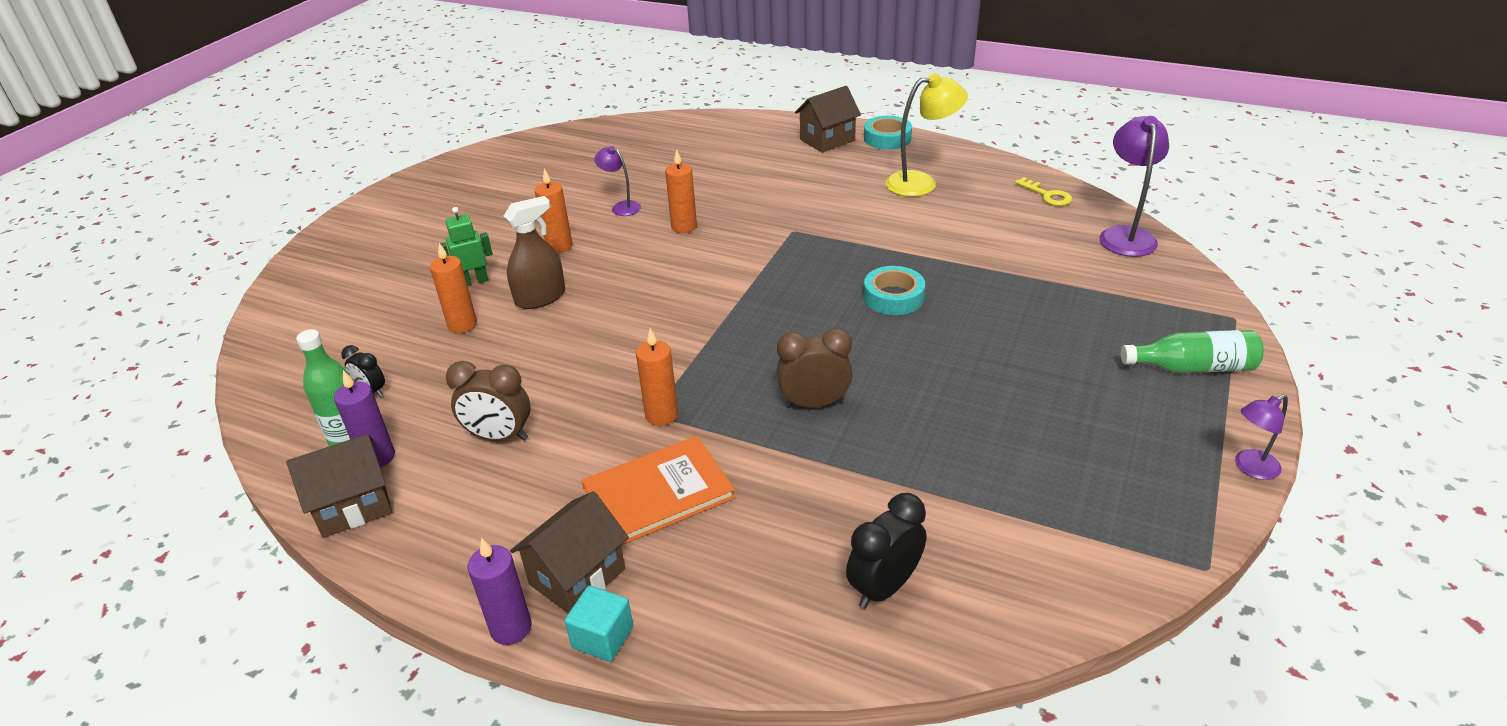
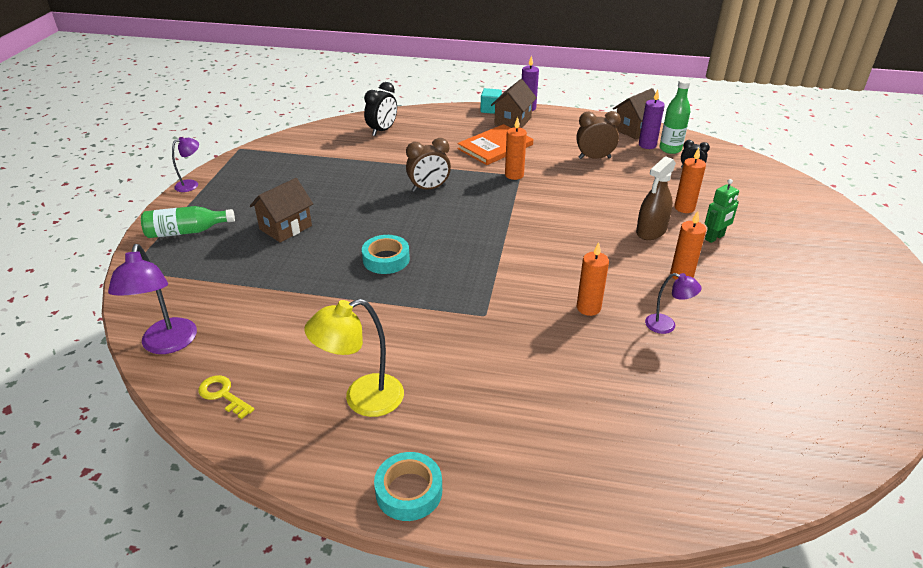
camera: 165 degrees right, 0 degrees up
(827, 140) = (491, 476): brown house -> brown house (285, 227)

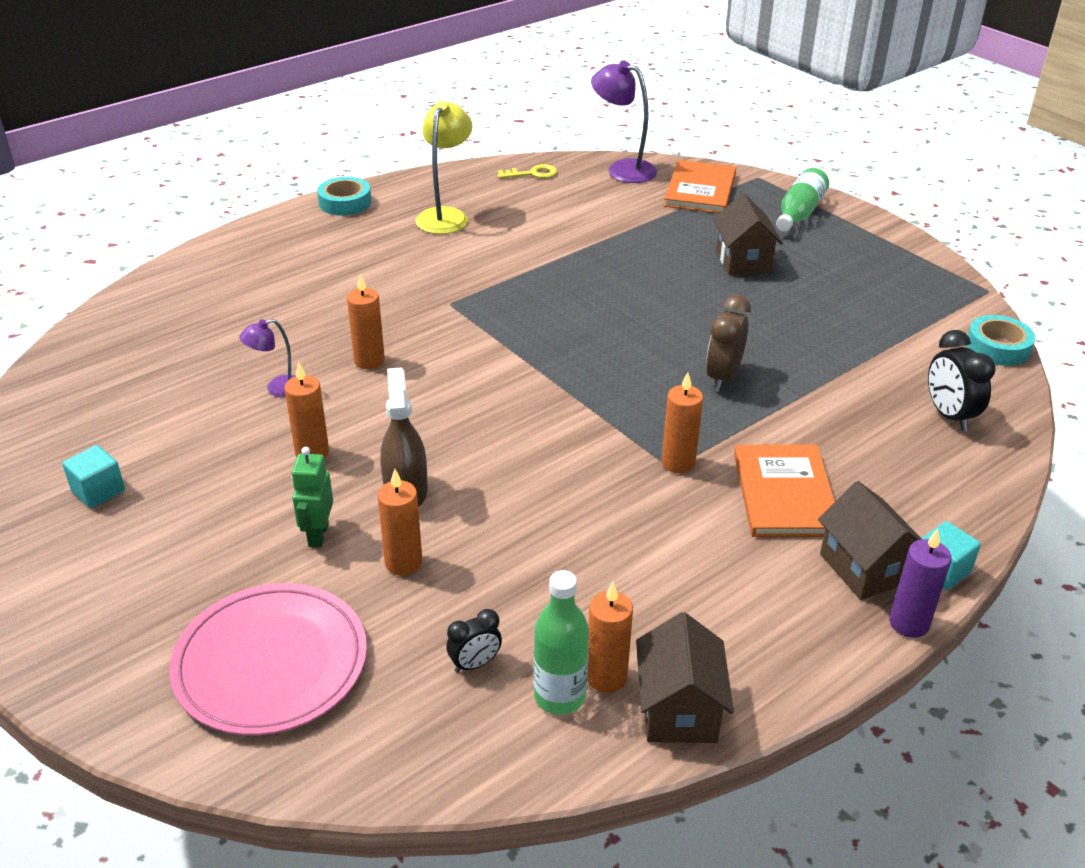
camera: 130 degrees right, 0 degrees up
(180, 286) = (700, 190): none -> orange book
(191, 184) = (909, 239): purple lamp -> none
(386, 259) = (608, 291): turquoise tape -> turquoise tape (997, 347)
(594, 158) = (636, 575): brown clock -> none
(647, 145) = (606, 677): purple candle -> orange candle
(776, 208) = (271, 663): none -> pink plate
(830, 326) = (98, 491): none -> turquoise cube

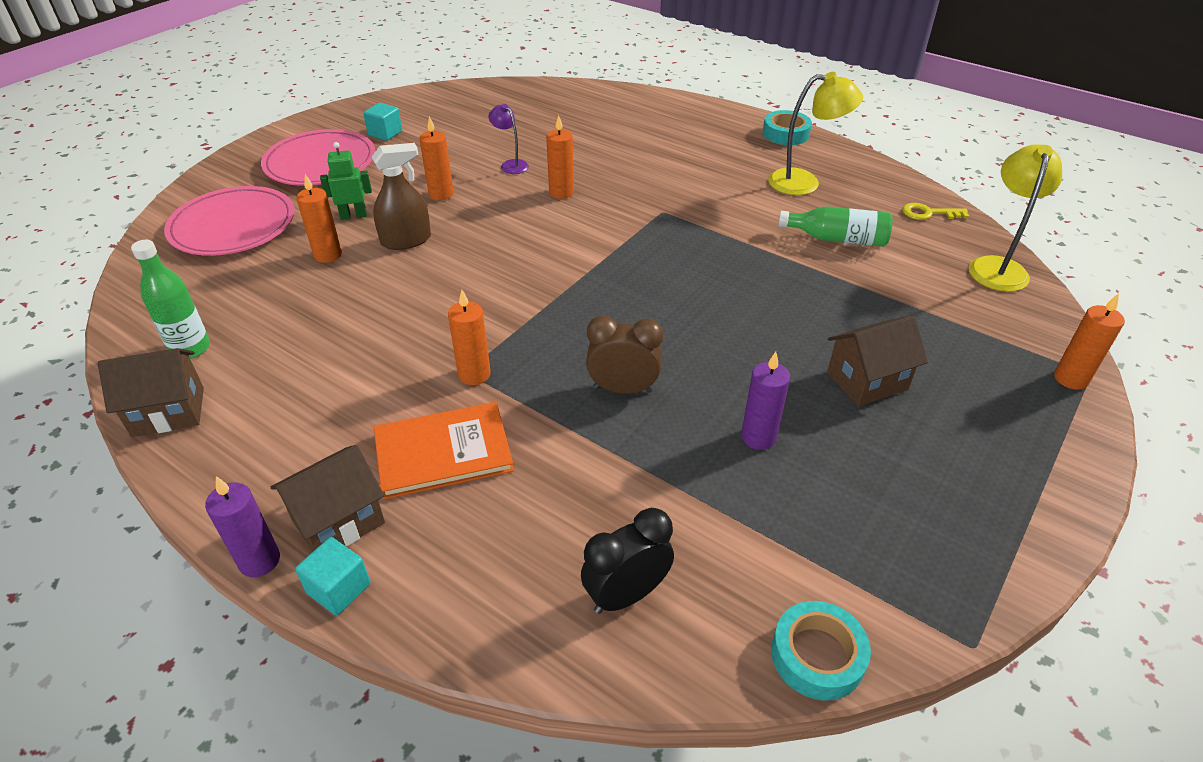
camera: 75 degrees right, 5 degrees up
(140, 564) = (320, 163): none -> pink plate
(475, 664) = (226, 304): black clock -> none
(532, 174) = (928, 213): yellow key -> yellow key turned 120 degrees clockwise
(606, 677) = (207, 369): orange candle -> orange candle (1070, 379)
(622, 169) = (997, 267): purple lamp -> yellow lamp
(700, 190) = (1005, 329): orange book -> none
(796, 323) = (758, 437): none -> purple candle
(799, 213) = (1026, 420): green bottle -> green bottle (837, 239)

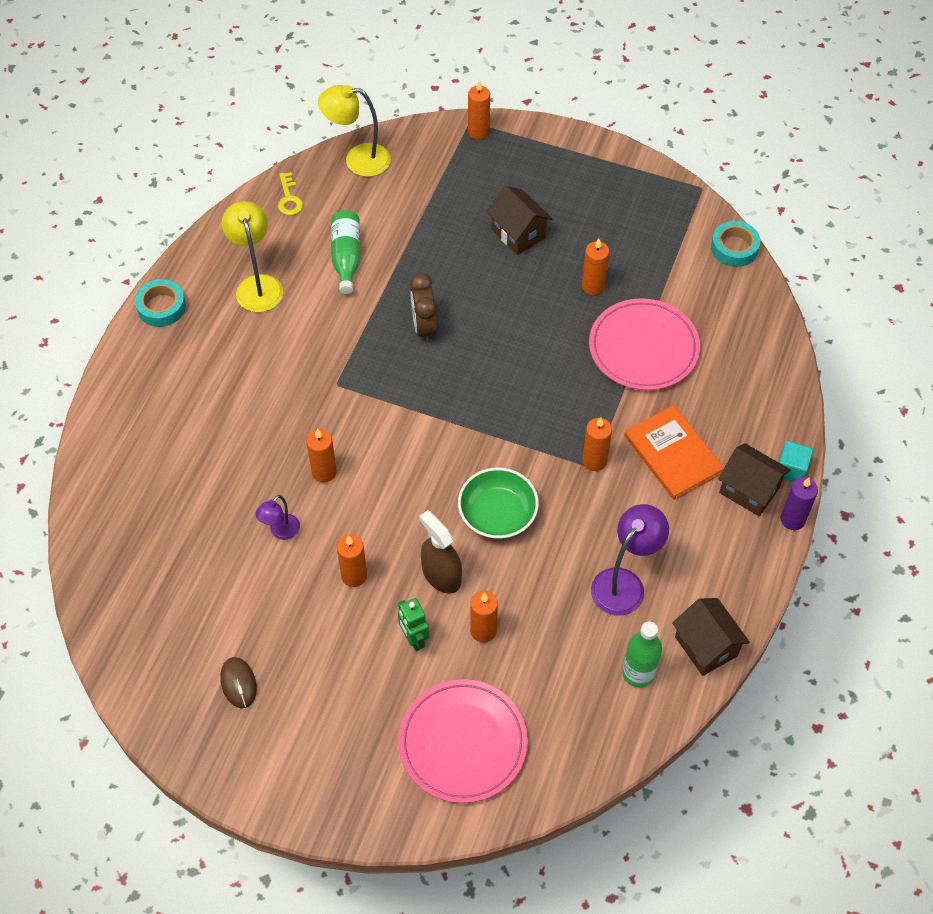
camera: 105 degrees left, 15 degrees up
(300, 362) = (624, 583): none -> purple lamp
(320, 163) = (320, 721): pink plate -> pink plate (643, 348)
(385, 133) = (238, 683): turquoise cube -> brown mouse
(450, 286) = (497, 514): none -> green bowl
(623, 389) = (576, 367): brown clock -> brown clock (424, 327)
(626, 595) = (735, 332): black clock -> none
(758, 437) = (593, 286): purple candle -> orange candle

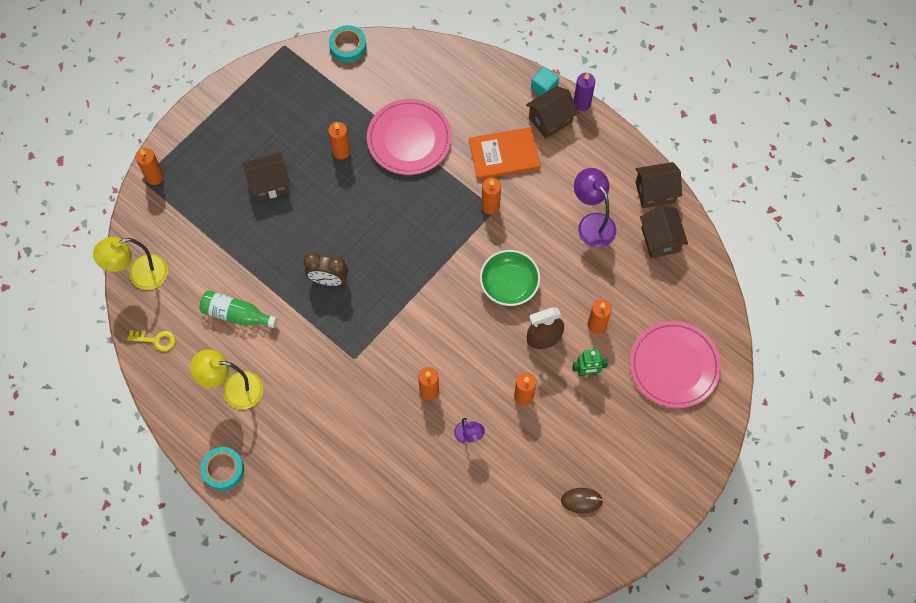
camera: 70 degrees left, 10 degrees up
(358, 160) = (140, 275): yellow lamp -> yellow lamp turned 45 degrees clockwise
(638, 673) = (660, 240): green bottle -> brown house

